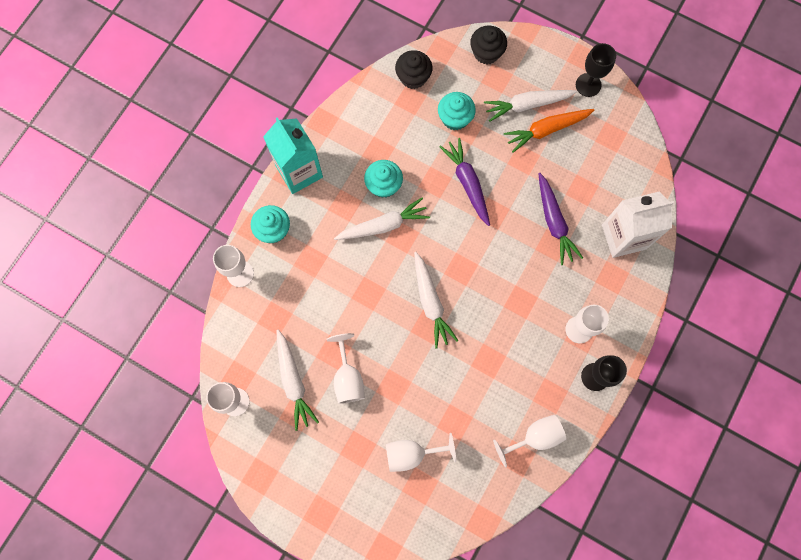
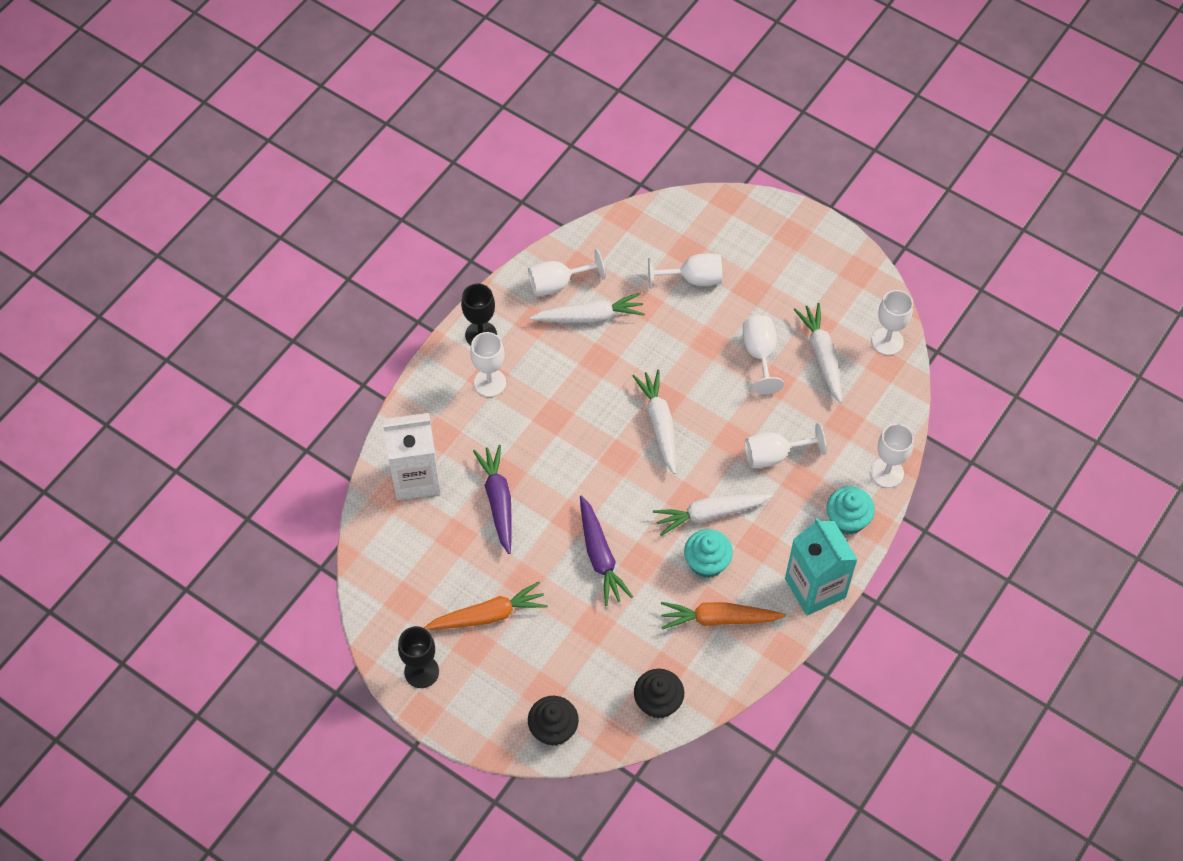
camera: 175 degrees left, 15 degrees down
(333, 281) = (774, 455): none -> white goblet
(372, 141) = (718, 619): none -> orange carrot
(455, 118) = (607, 641): turquoise cupcake -> none
(527, 105) = (508, 650): white carrot -> white carrot (590, 316)

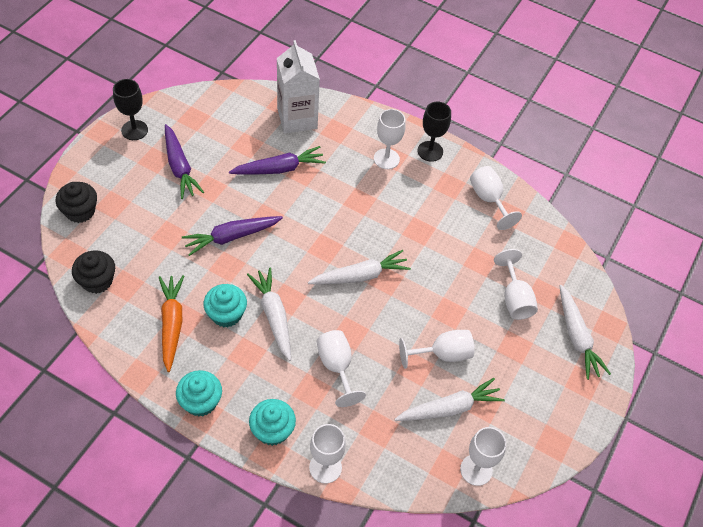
camera: 80 degrees right, 5 degrees down
(488, 615) = (179, 167): orange carrot -> purple carrot
(590, 316) = (460, 223): white carrot -> white carrot (577, 337)
(815, 588) = (200, 402): turquoise carton -> turquoise cupcake

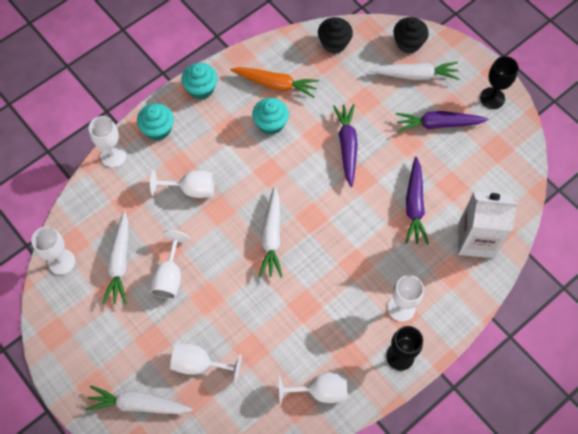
camera: 115 degrees right, 10 degrees up
(273, 316) = (256, 157): white carrot -> white carrot (415, 75)

